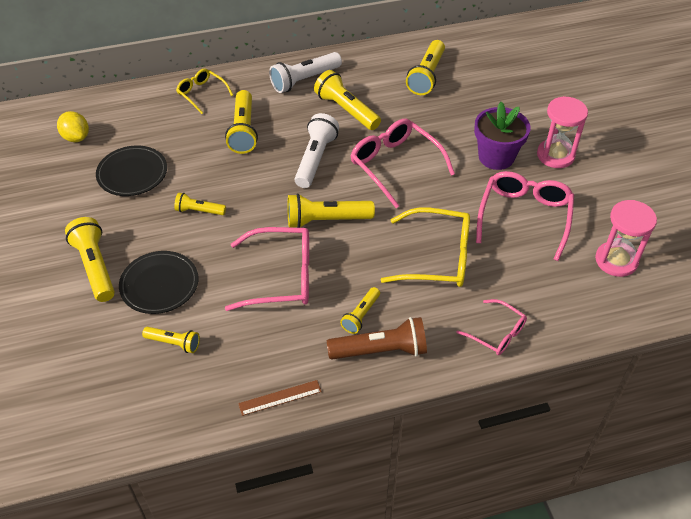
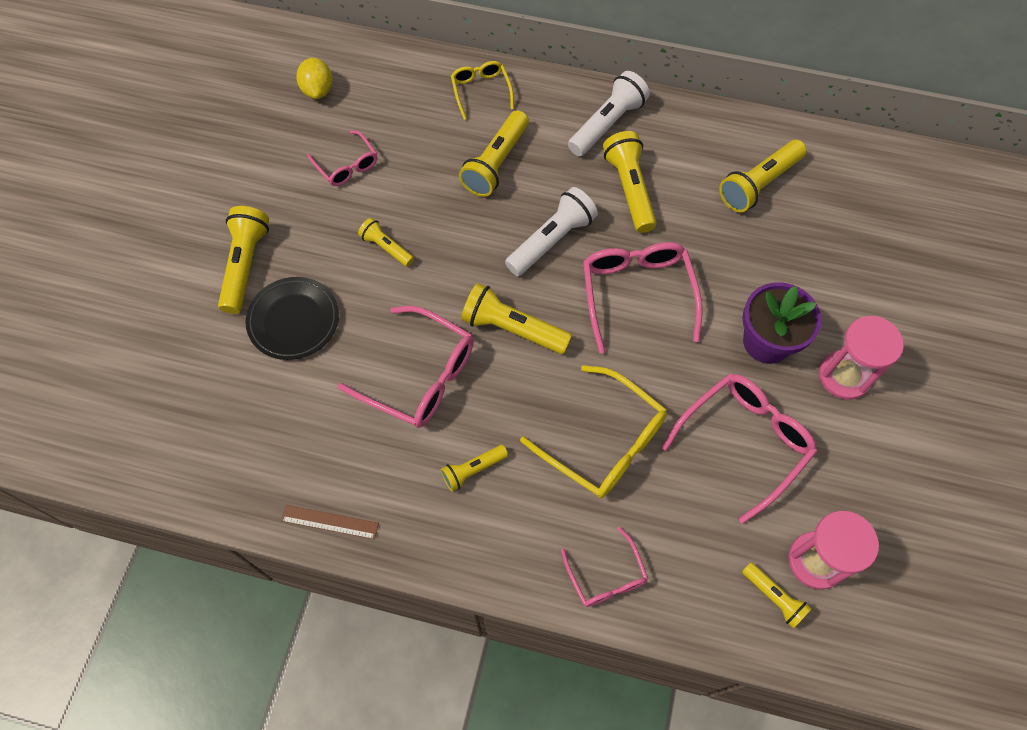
camera: 30 degrees right, 15 degrees up
(132, 174) = (347, 165): black plate -> pink glasses
(174, 343) = (267, 398): yellow flashlight -> yellow flashlight (774, 597)
(304, 80) = (607, 124): white flashlight -> white flashlight turned 135 degrees clockwise
(381, 350) = (466, 525): brown flashlight -> none

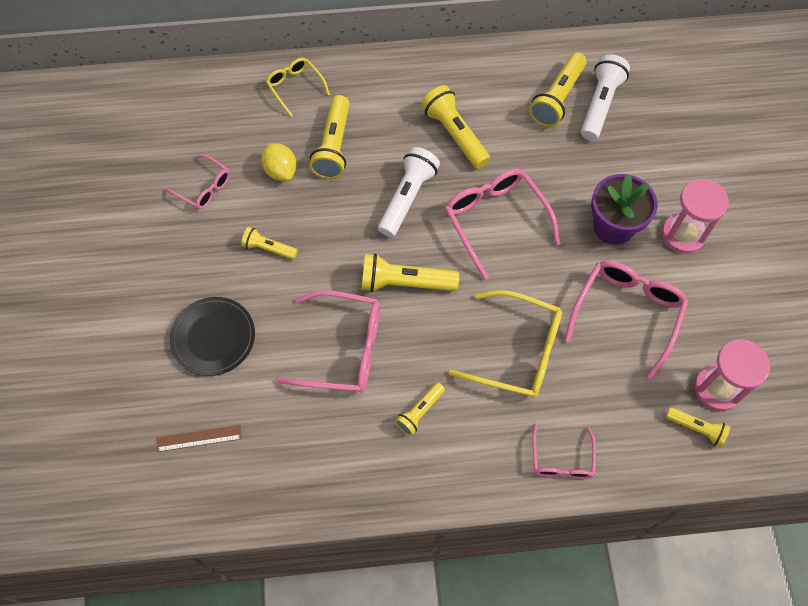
camera: 20 degrees left, 0 degrees up
(245, 265) = (149, 303): yellow flashlight -> none
(318, 90) = (149, 128): yellow lemon -> yellow lemon (281, 171)
(330, 522) = (317, 498): brown ruler -> brown ruler (199, 438)
(606, 576) = (561, 459): pink glasses -> pink glasses turned 45 degrees clockwise
(607, 124) = (414, 84): white flashlight -> white flashlight (600, 104)

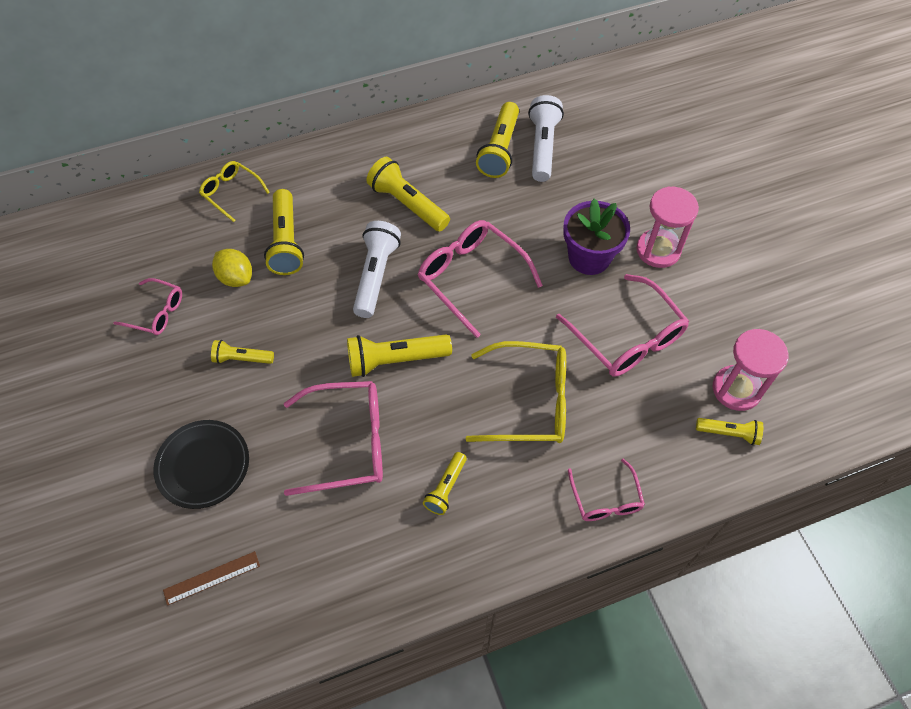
camera: 15 degrees left, 5 degrees down
(627, 313) = (627, 337): pink glasses -> pink glasses turned 135 degrees clockwise

